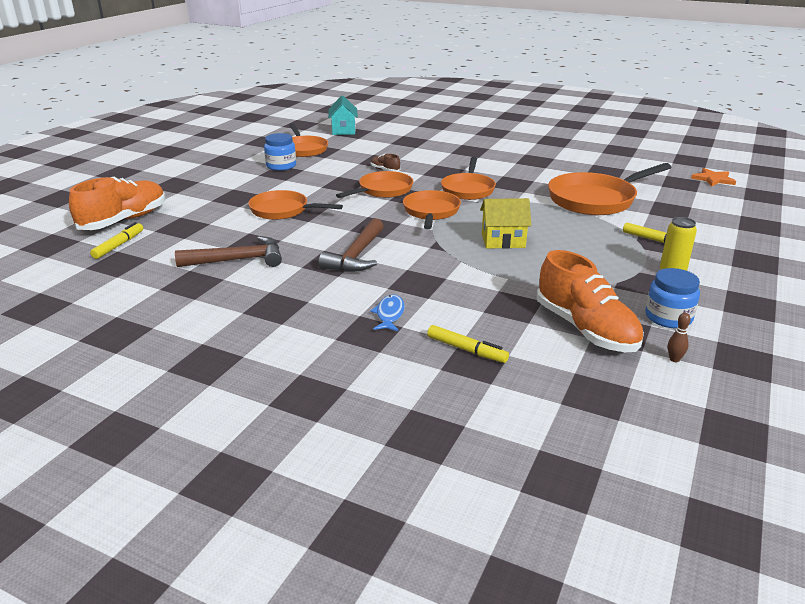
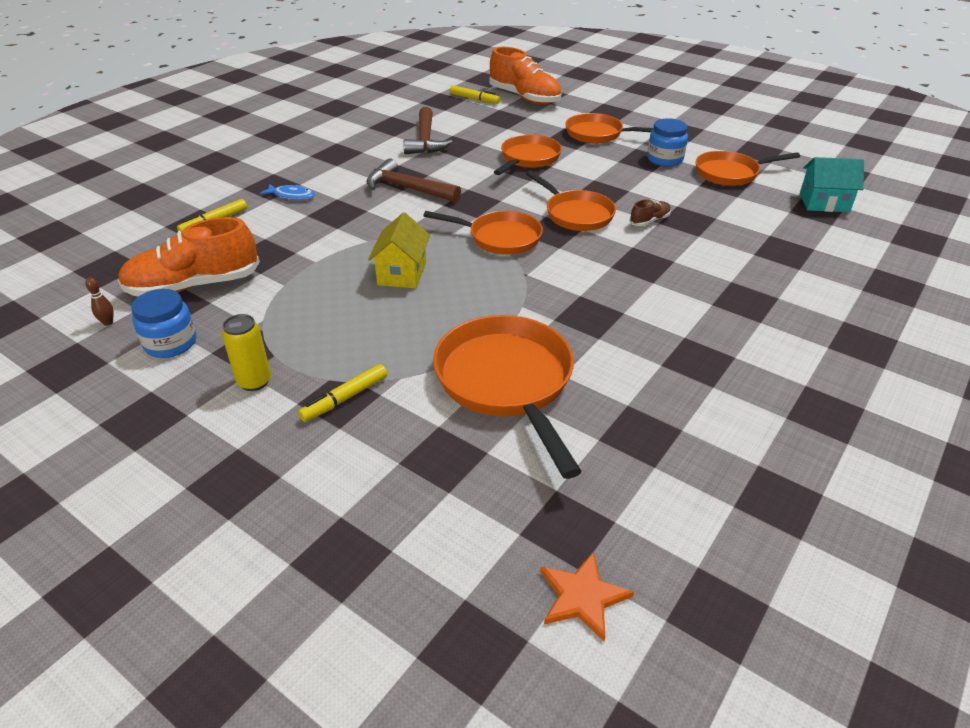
camera: 100 degrees right, 10 degrees up
(468, 189) = (570, 273): orange pan -> orange pan (598, 134)

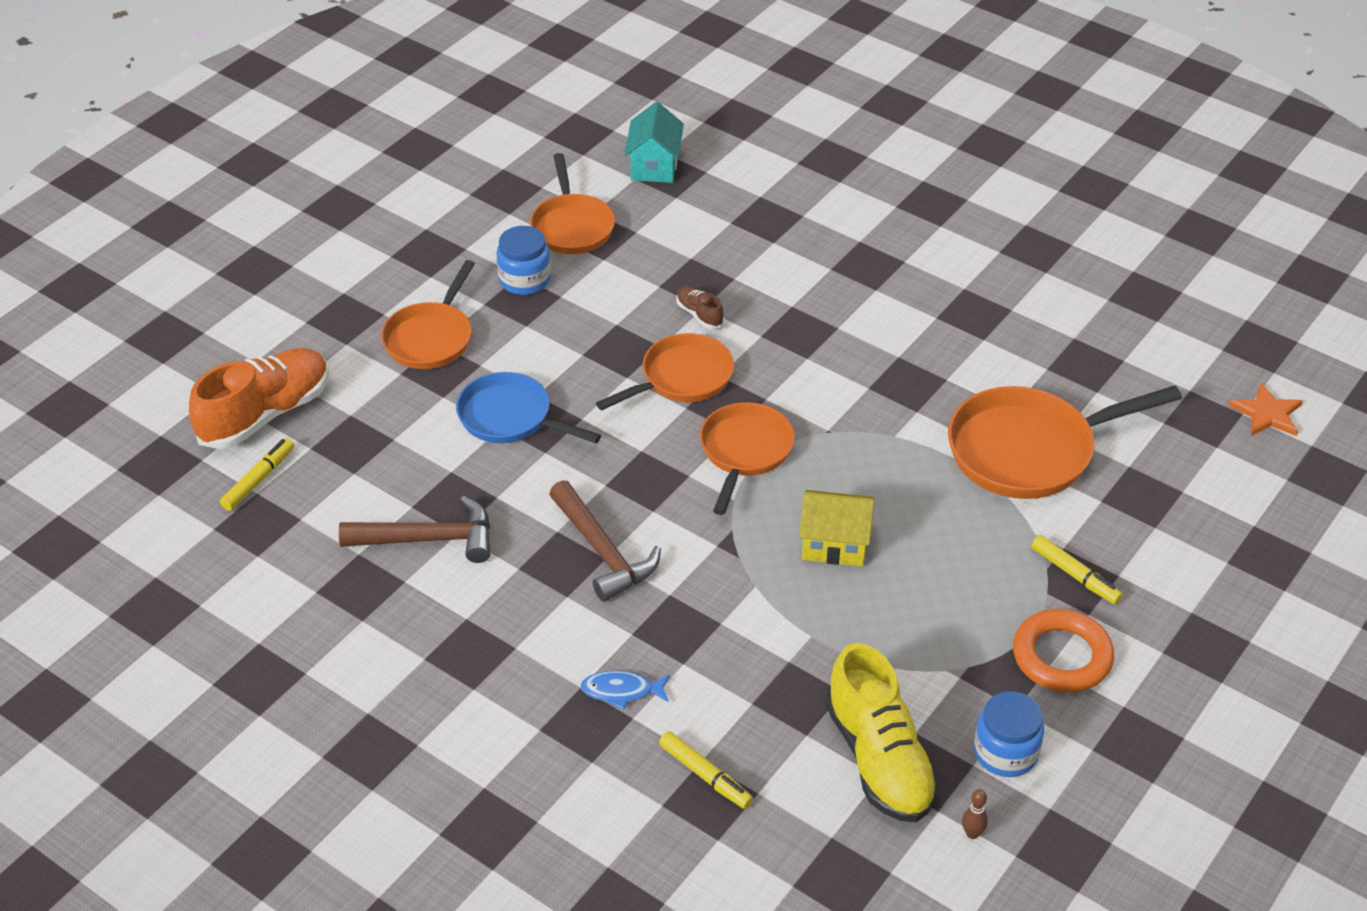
camera: 90 degrees left, 5 degrees up
(194, 285) = (879, 759): orange shoe -> yellow shoe
(254, 382) = (1062, 656): yellow can -> orange ring
(292, 196) = (621, 691): blue fish -> blue fish turned 105 degrees counterclockwise
(408, 188) = (602, 552): brown hammer -> brown hammer turned 60 degrees counterclockwise
(528, 158) = (510, 417): orange pan -> blue pan

